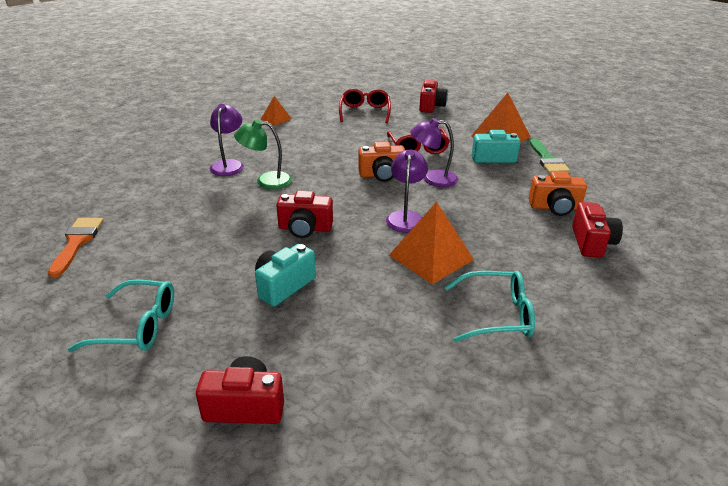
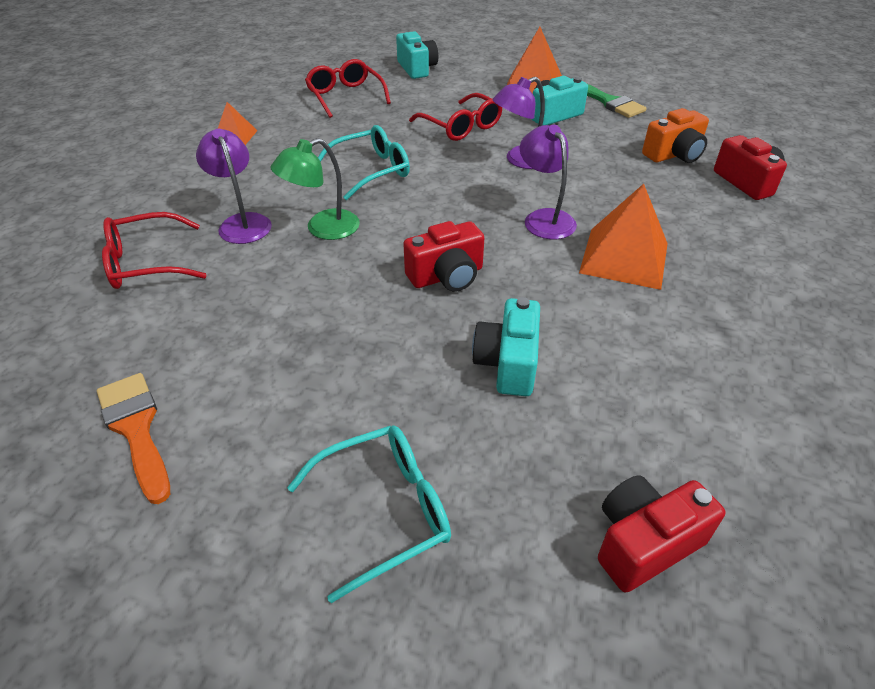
camera: 30 degrees left, 10 degrees up
(162, 170) = (146, 263): none -> red glasses
(382, 175) = (458, 173): orange camera -> none
(431, 106) = (417, 69): red camera -> turquoise camera
(496, 315) = (756, 298): turquoise glasses -> turquoise glasses (371, 171)

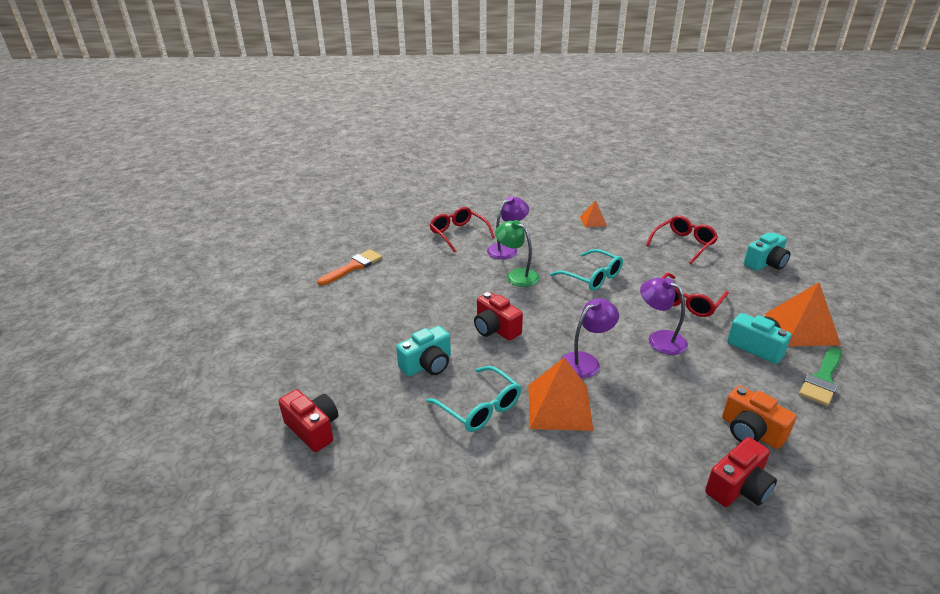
camera: 75 degrees right, 10 degrees down
(384, 511) = (322, 341): turquoise glasses -> turquoise glasses (480, 407)
(508, 363) = (427, 365): turquoise camera -> turquoise camera turned 150 degrees clockwise

